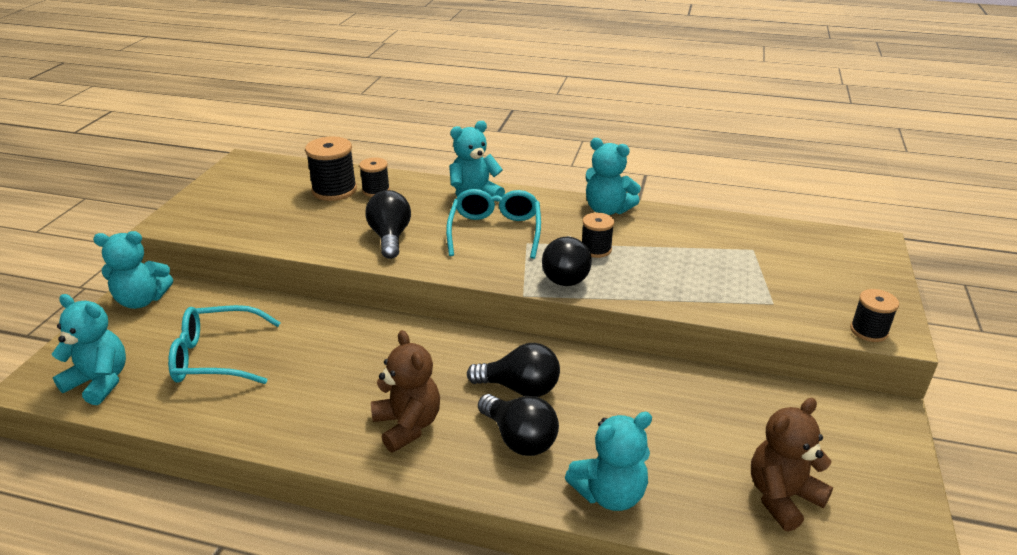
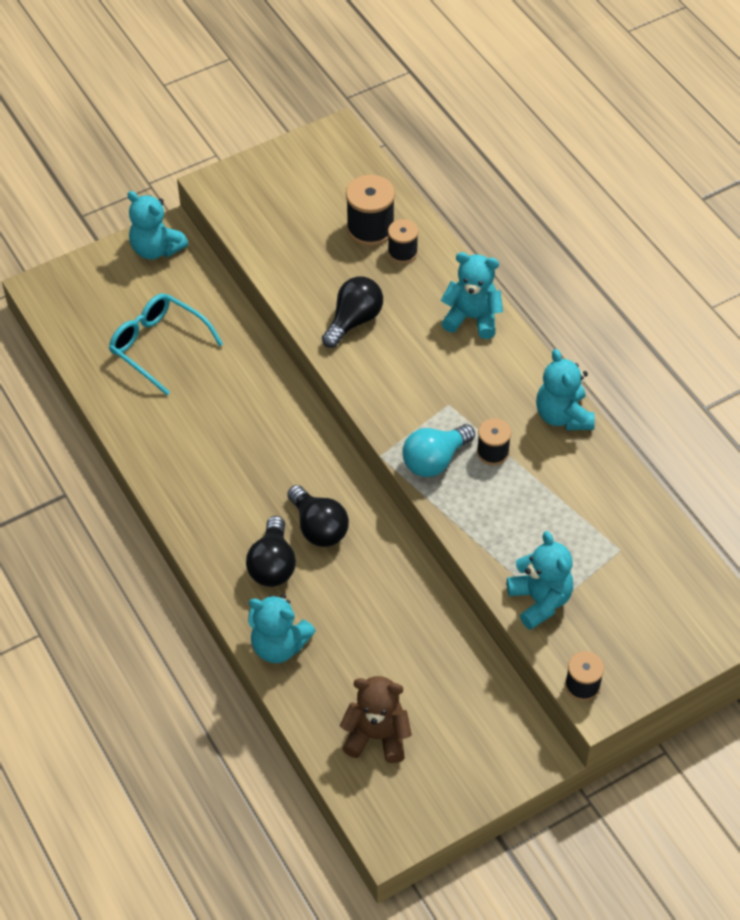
camera: 45 degrees right, 20 degrees up
(100, 382) = (75, 316): turquoise teddy bear -> turquoise teddy bear (540, 601)
(407, 425) = (218, 499): brown teddy bear -> none
(495, 231) = (439, 373): turquoise glasses -> none
(566, 275) = (435, 460): black light bulb -> turquoise light bulb

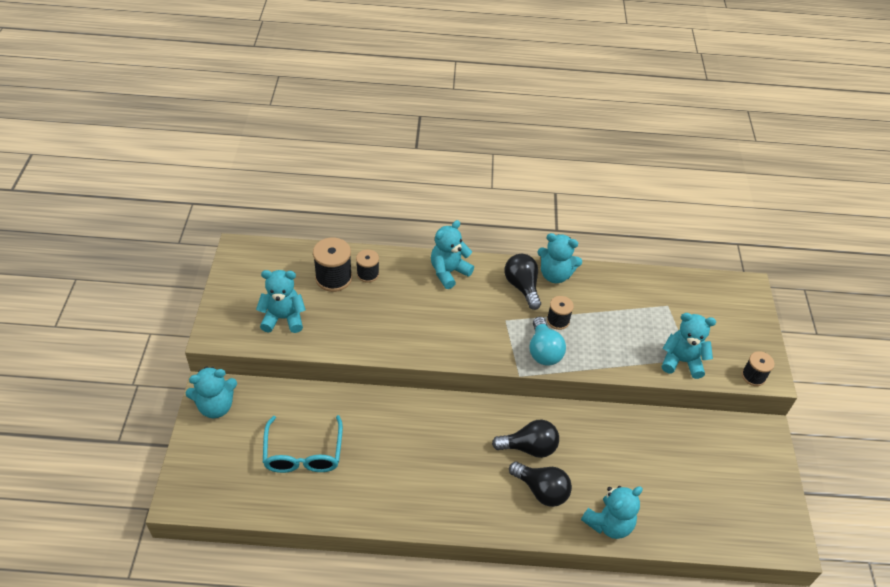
camera: 60 degrees left, 5 degrees down
(158, 346) = (303, 453): turquoise glasses -> turquoise glasses turned 75 degrees counterclockwise
(281, 222) = (283, 318): none -> turquoise teddy bear
(354, 321) = (400, 328): black light bulb -> black light bulb (522, 287)
(377, 736) = (710, 508): brown teddy bear -> none

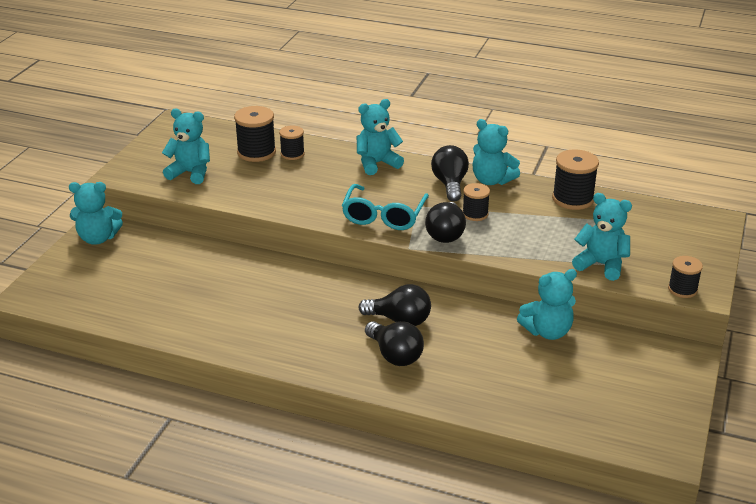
camera: 20 degrees right, 15 degrees down
(303, 453) = (162, 285): turquoise glasses -> turquoise glasses (384, 216)
(543, 351) = (446, 234): turquoise light bulb -> black light bulb
(609, 523) = (457, 395): turquoise teddy bear -> turquoise teddy bear (547, 331)
(629, 285) = (572, 199): none -> black spool

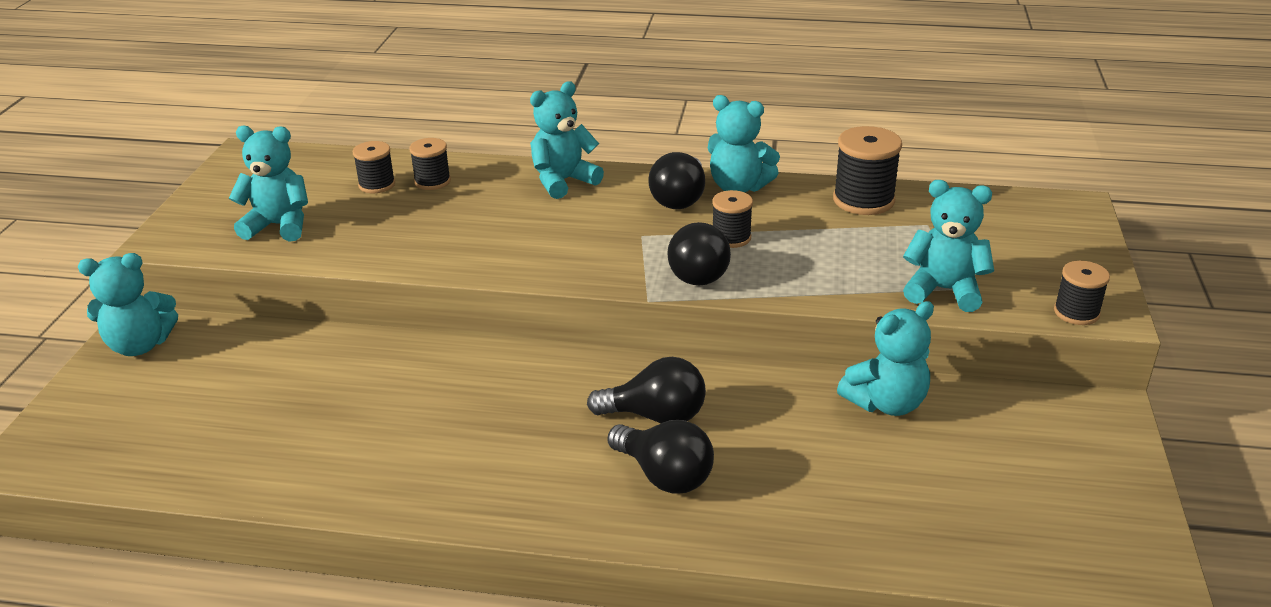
camera: 10 degrees left, 0 degrees up
(256, 152) = (377, 185): black spool -> black spool, size x0.62
(384, 216) = (595, 256): turquoise glasses -> none
(450, 184) = (679, 199): black light bulb -> black light bulb turned 150 degrees counterclockwise

